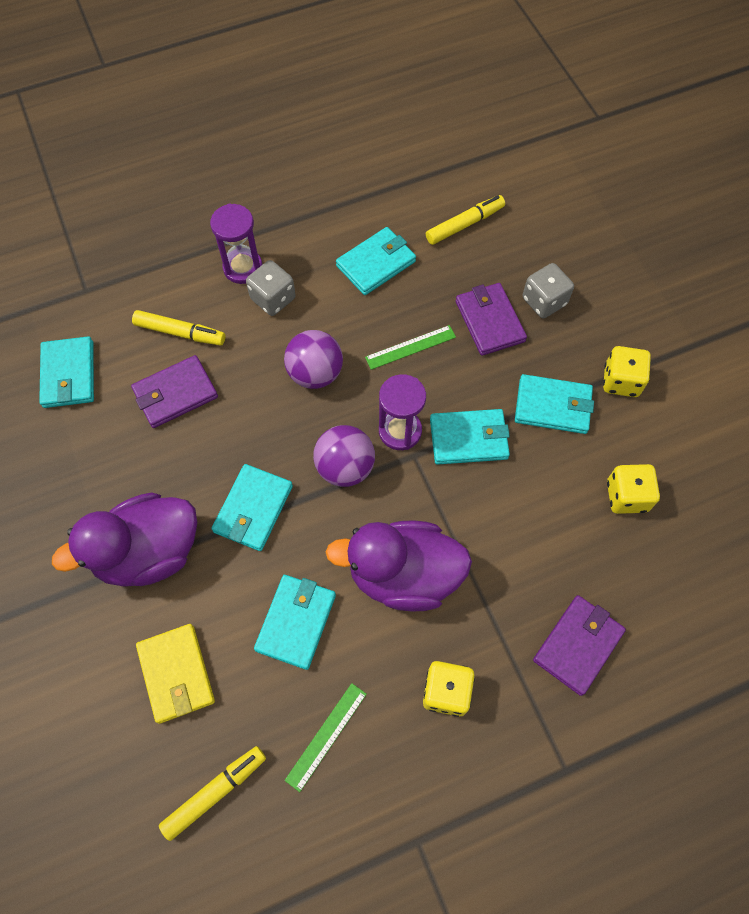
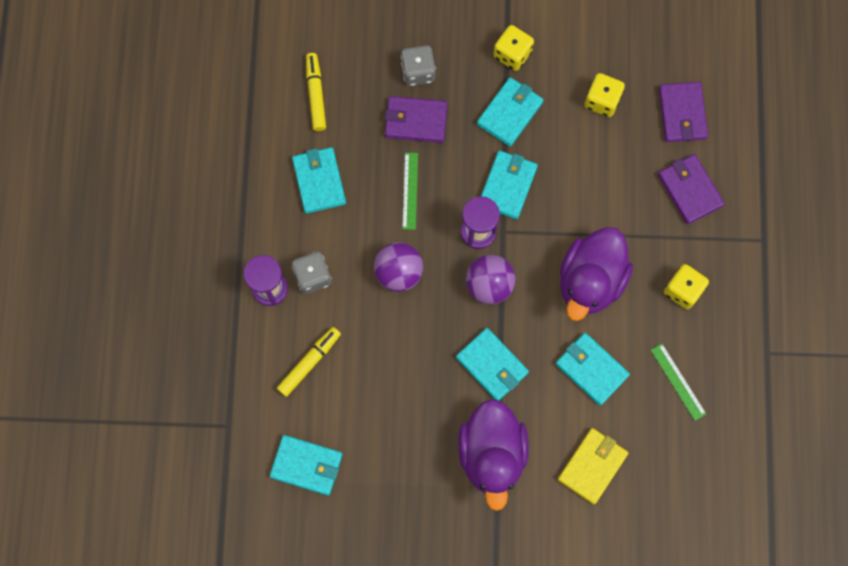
camera: 65 degrees left, 10 degrees up
(175, 394) = (365, 387): purple wallet -> purple wallet (682, 114)
(176, 674) = (592, 466): yellow wallet -> yellow wallet turned 60 degrees counterclockwise
(215, 792) = (683, 469): yellow marker -> none

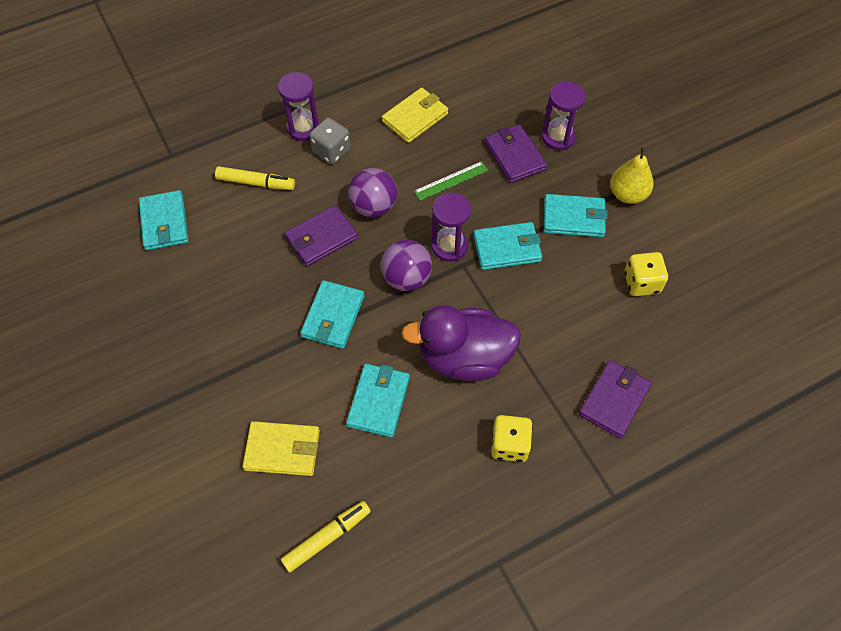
camera: 60 degrees right, 15 degrees down
(316, 94) = (486, 82): yellow marker -> yellow marker (327, 538)
(319, 181) = (415, 117): turquoise wallet -> yellow wallet
(418, 72) = (558, 137): grey dice -> purple hourglass
(492, 454) = (248, 357): purple duck -> none
(512, 54) = (627, 194): yellow dice -> yellow pear
(678, 381) = (413, 487): green ruler -> none
(682, 114) = (683, 356): purple wallet -> purple wallet (321, 238)

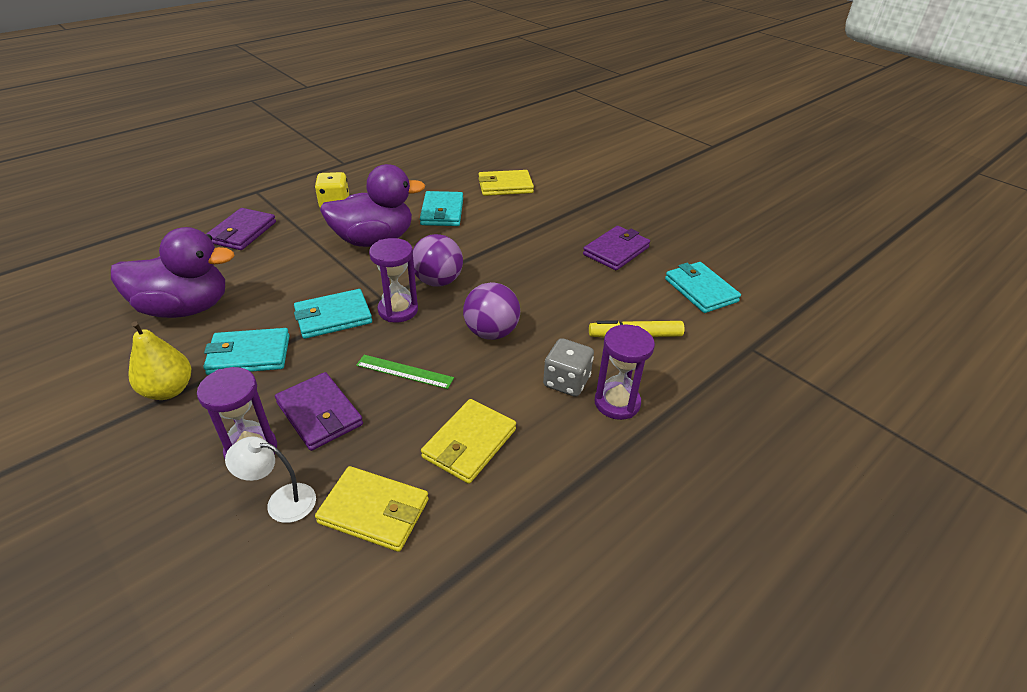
camera: 165 degrees right, 20 degrees down
(321, 238) = (536, 299): purple wallet -> purple wallet (616, 251)
(327, 538) = (458, 161): yellow marker -> none
(333, 316) = (498, 250): turquoise wallet -> none
(451, 181) = (404, 371): green ruler -> green ruler turned 60 degrees clockwise
(480, 88) = (374, 511): none -> yellow wallet
(534, 102) = (281, 501): none -> white lamp
(642, 283) = (185, 308): yellow dice -> purple duck

